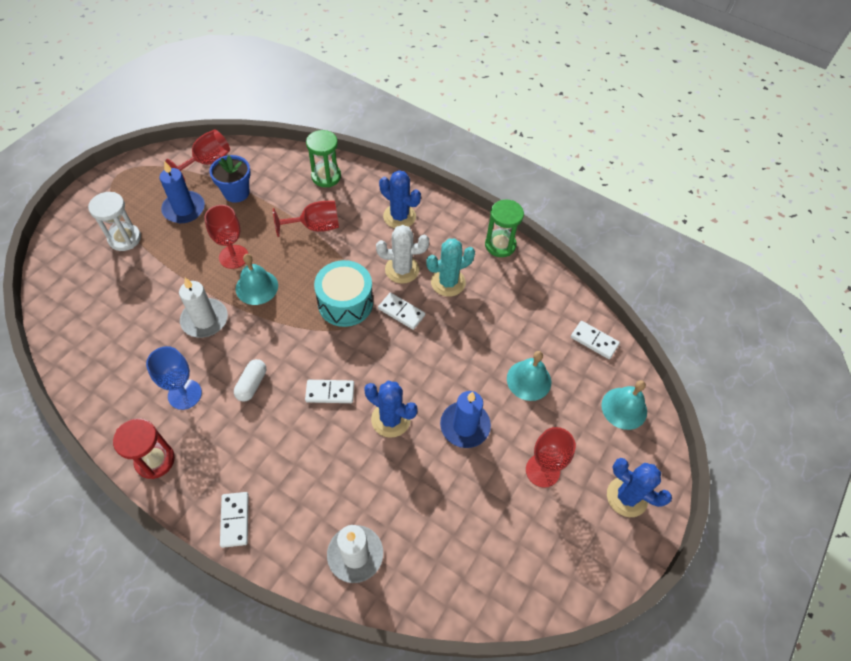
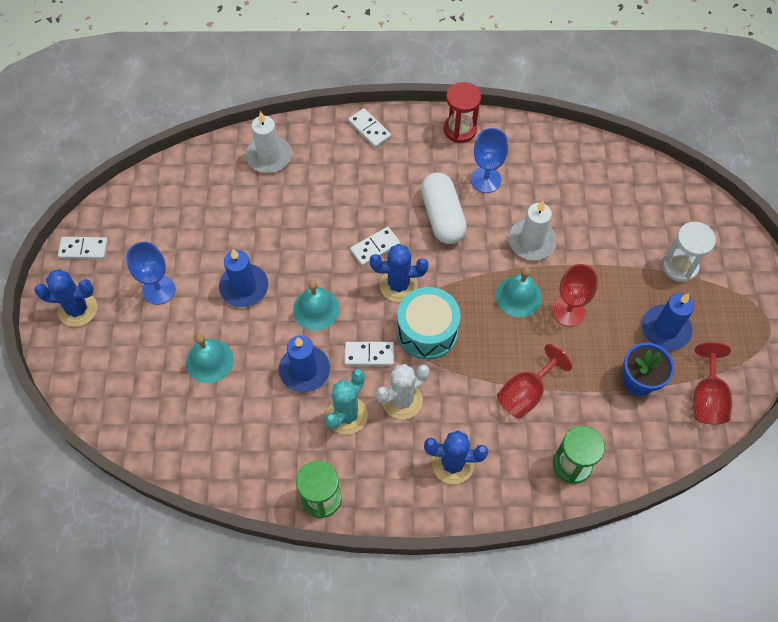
camera: 150 degrees right, 5 degrees up
(252, 384) = (442, 216): white capsule -> white capsule, size x1.76
(391, 419) = (309, 256): blue cactus -> blue cactus (398, 285)
(458, 329) = (304, 370): none -> blue candle
(542, 470) = (159, 290): red goblet -> blue goblet
(594, 341) = (164, 441): white domino -> white domino (83, 249)
(624, 408) = (108, 387): turquoise bell -> turquoise bell (316, 309)

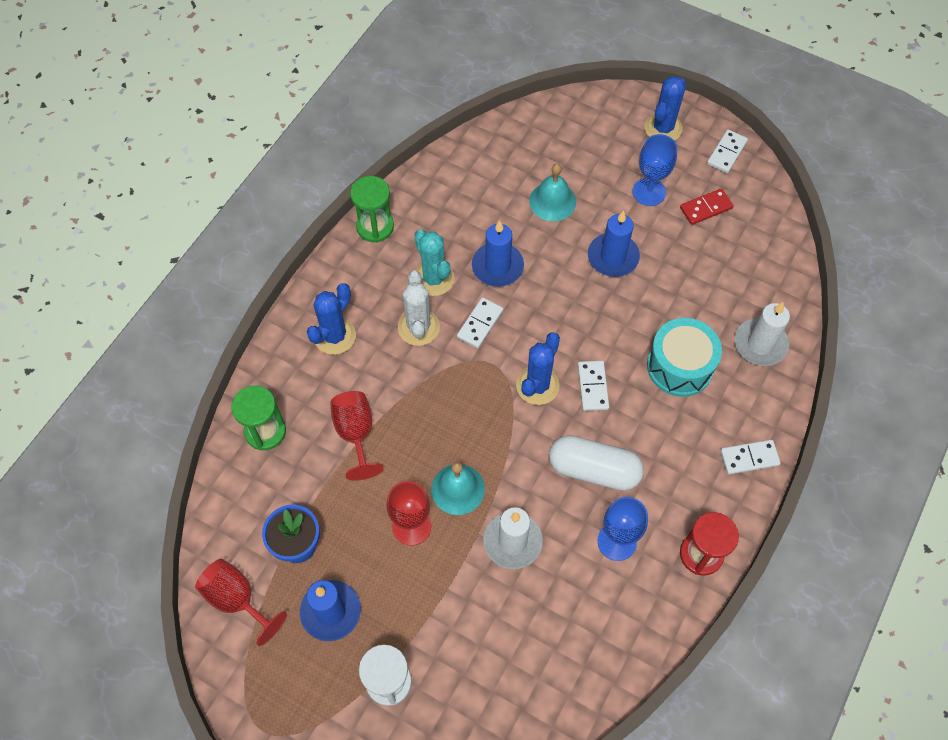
camera: 120 degrees right, 0 degrees up
(154, 241) = (706, 208): none -> red domino
(316, 309) = (554, 304): turquoise bell -> none
(427, 331) = (472, 384): turquoise drum -> turquoise drum (679, 366)

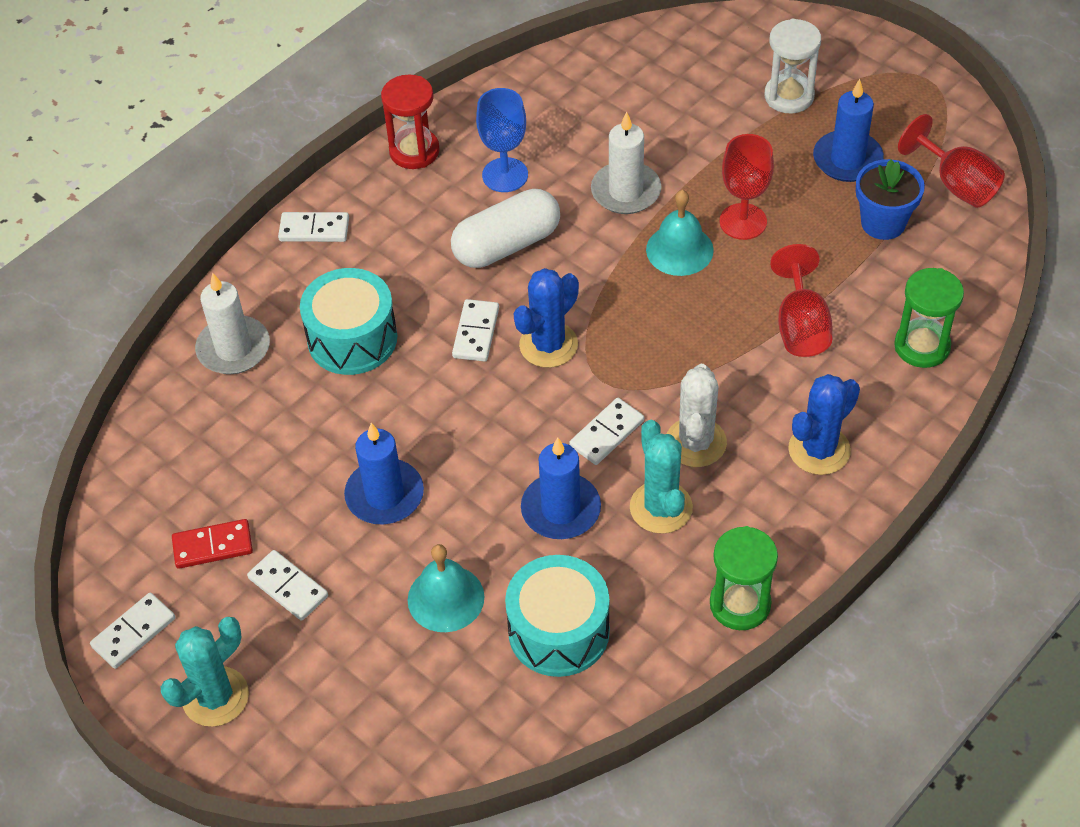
camera: 165 degrees left, 10 degrees down
(480, 194) = (558, 631): none -> turquoise drum
(594, 470) = (507, 245): white capsule -> white capsule turned 60 degrees counterclockwise
(649, 192) = (288, 587): blue goblet -> white domino
(663, 128) = (215, 697): blue cactus -> turquoise cactus

